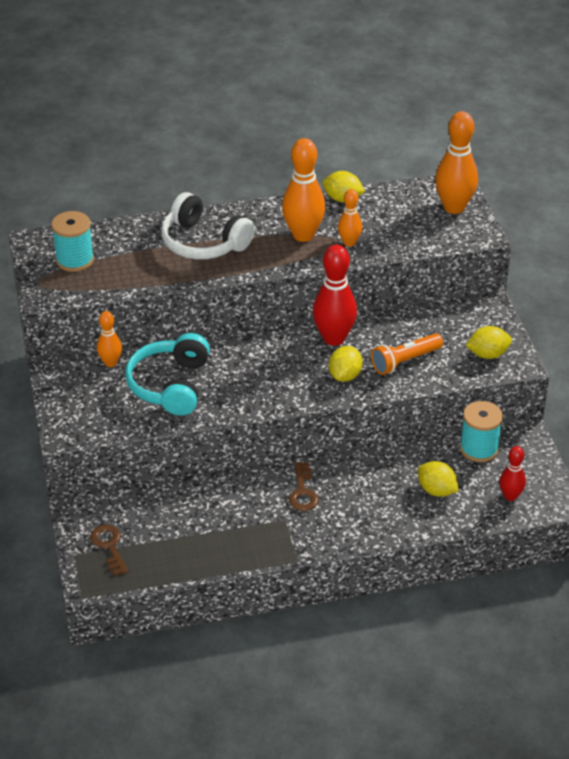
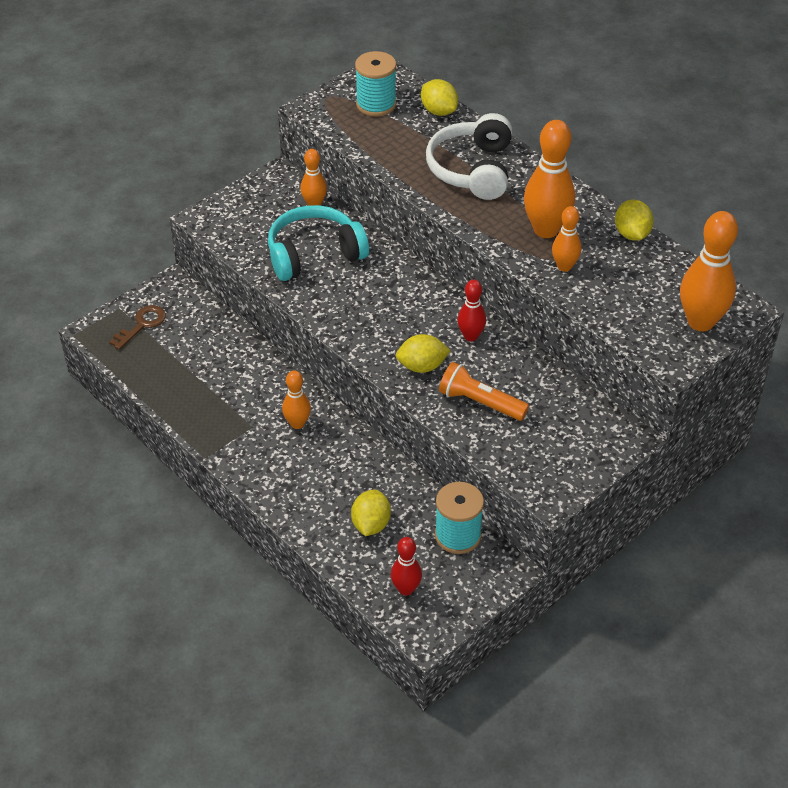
camera: 60 degrees right, 5 degrees up
(303, 492) = (297, 423): brown key -> orange bowling pin
(334, 338) = (470, 336): red bowling pin -> red bowling pin, size x0.56
(487, 354) = (545, 464): yellow lemon -> yellow lemon (438, 111)

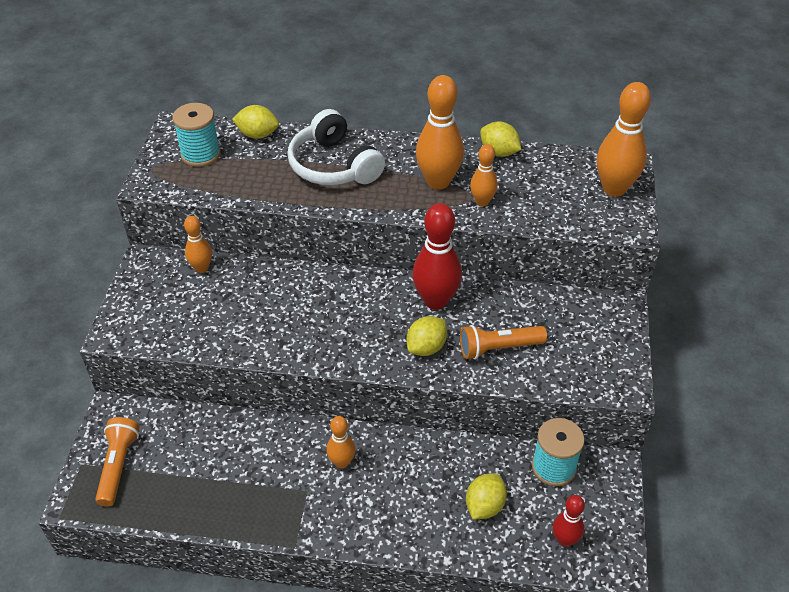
camera: 40 degrees left, 0 degrees up
(142, 325) = (118, 466): brown key -> orange flashlight
(314, 254) = (244, 308): turquoise headphones -> none
(371, 524) = (484, 506): yellow lemon -> yellow lemon turned 60 degrees clockwise
(470, 336) = (435, 301): red bowling pin -> red bowling pin, size x1.78

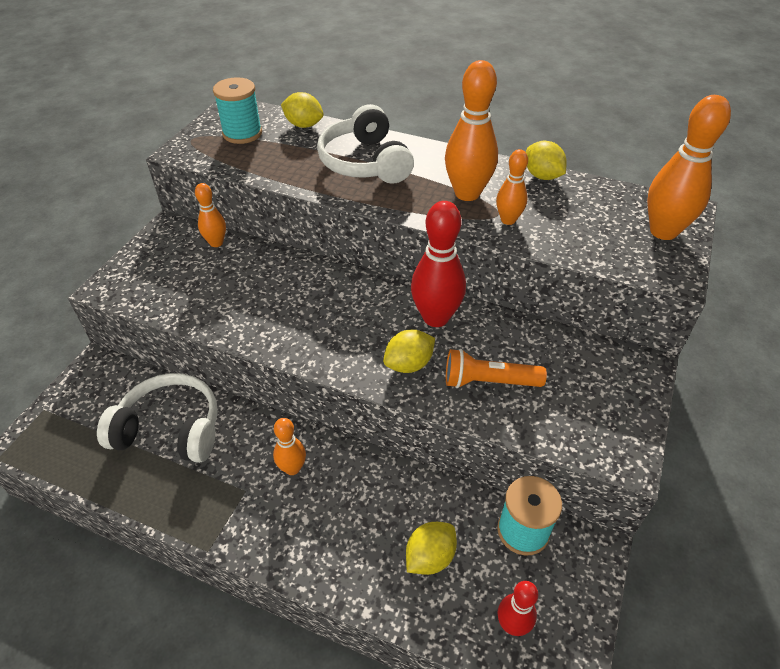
camera: 15 degrees right, 0 degrees up
(118, 466) = (76, 419): orange flashlight -> none
(214, 454) = (170, 429): none -> white headphones

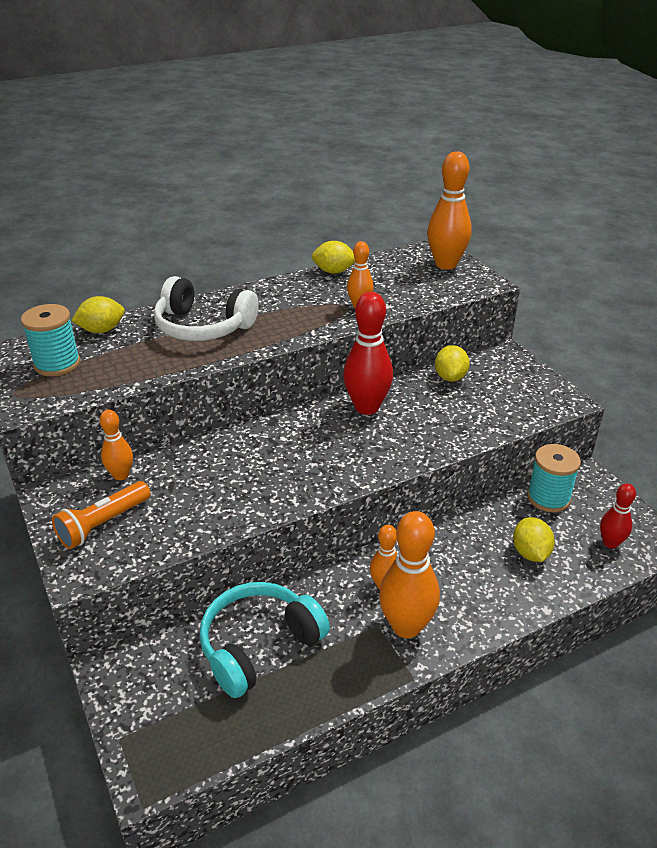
camera: 50 degrees left, 10 degrees down
(170, 429) = (259, 645): white headphones -> turquoise headphones
(409, 364) = (396, 442): yellow lemon -> yellow lemon (450, 377)
(467, 193) = (308, 306): orange bowling pin -> orange bowling pin (406, 626)
(488, 381) = (452, 417): orange flashlight -> orange flashlight (103, 524)

